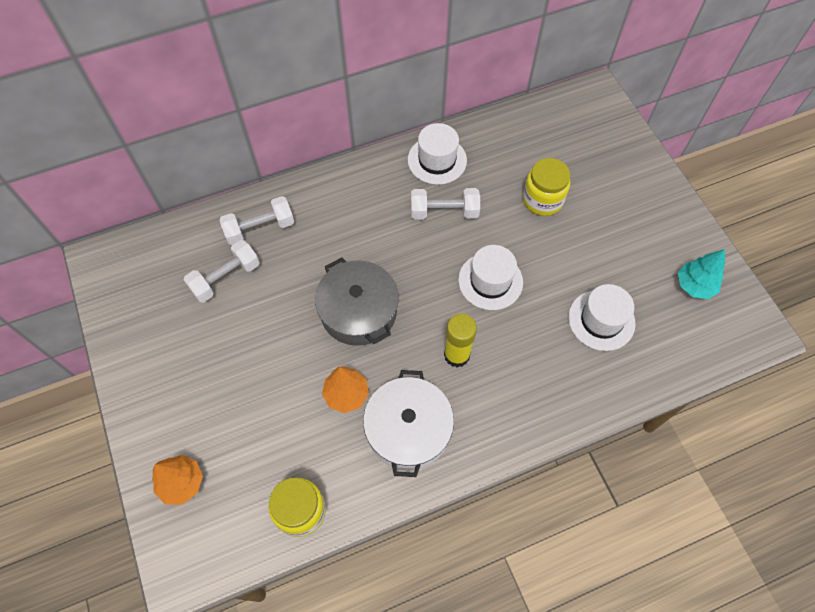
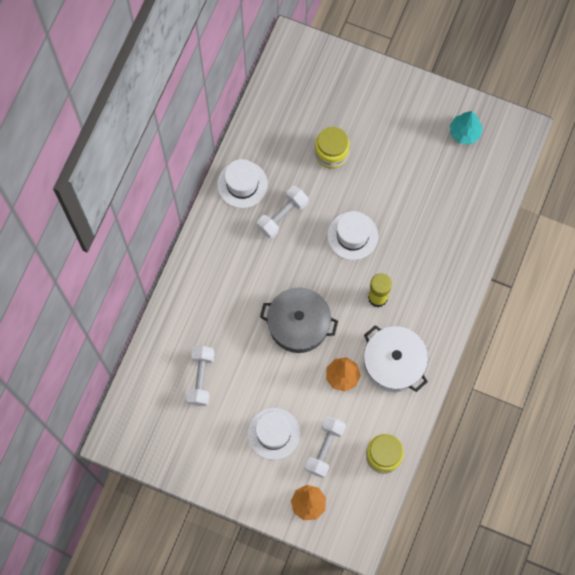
camera: 45 degrees left, 10 degrees up
(260, 228) = (185, 330): white dumbbell -> white dumbbell (325, 449)
(601, 320) = (434, 202): white hat -> white hat (273, 433)

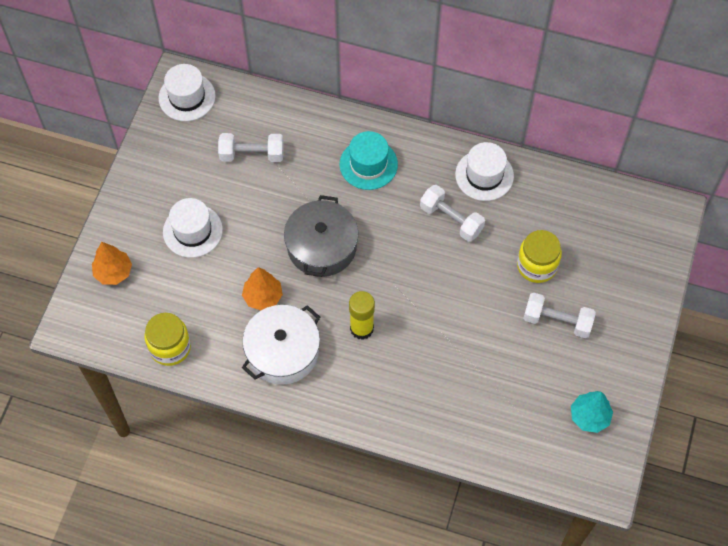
camera: 85 degrees right, 10 degrees down
(221, 278) = (368, 164): none -> turquoise hat
(325, 449) = (177, 284): white dumbbell -> white dumbbell (557, 321)
(352, 235) = (436, 296): white hat -> white hat (187, 97)

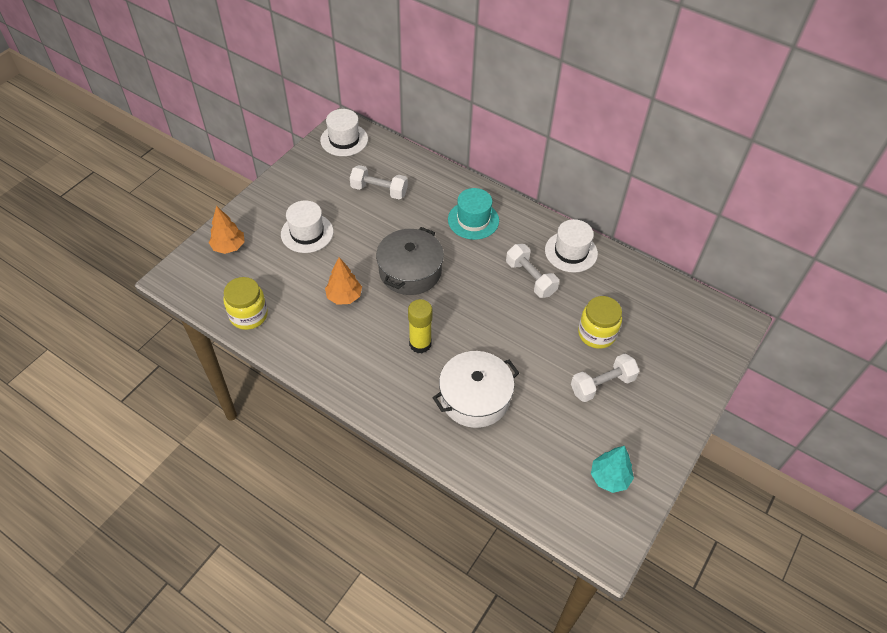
camera: 15 degrees right, 10 degrees down
(282, 351) = (343, 344): white pot -> white pot (475, 397)
(557, 321) = (602, 384): white dumbbell -> white dumbbell turned 60 degrees counterclockwise

